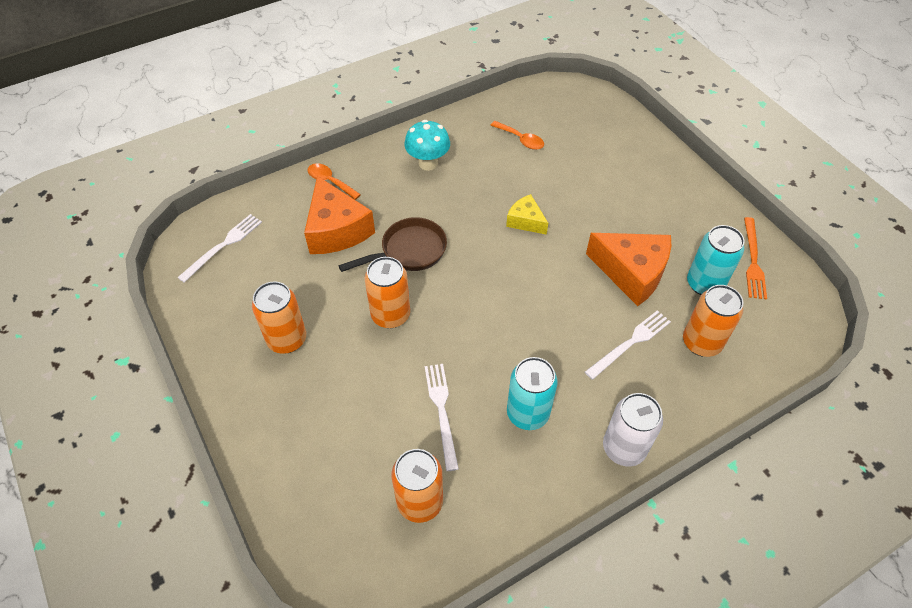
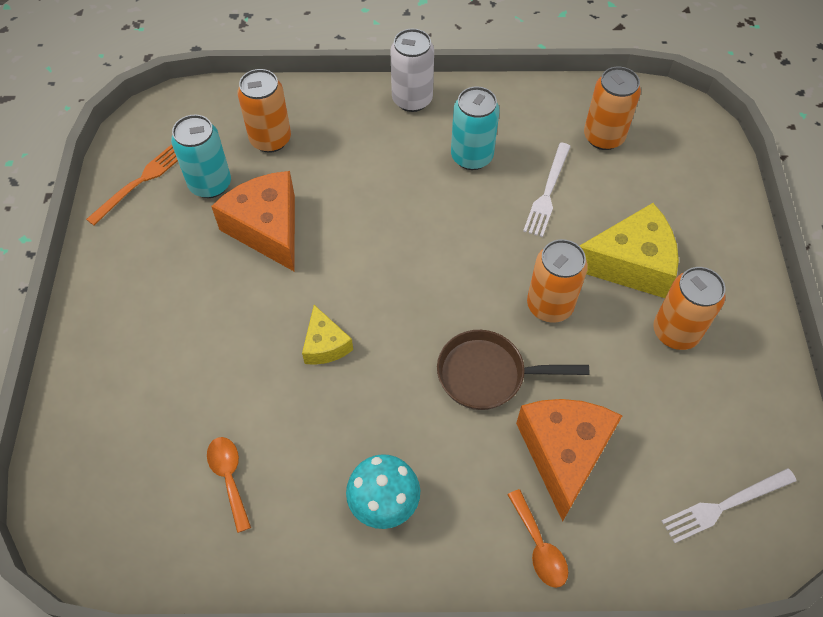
camera: 150 degrees left, 5 degrees up
(342, 379) = (630, 263): none -> yellow cheese
(630, 343) = (333, 168): white fork -> none

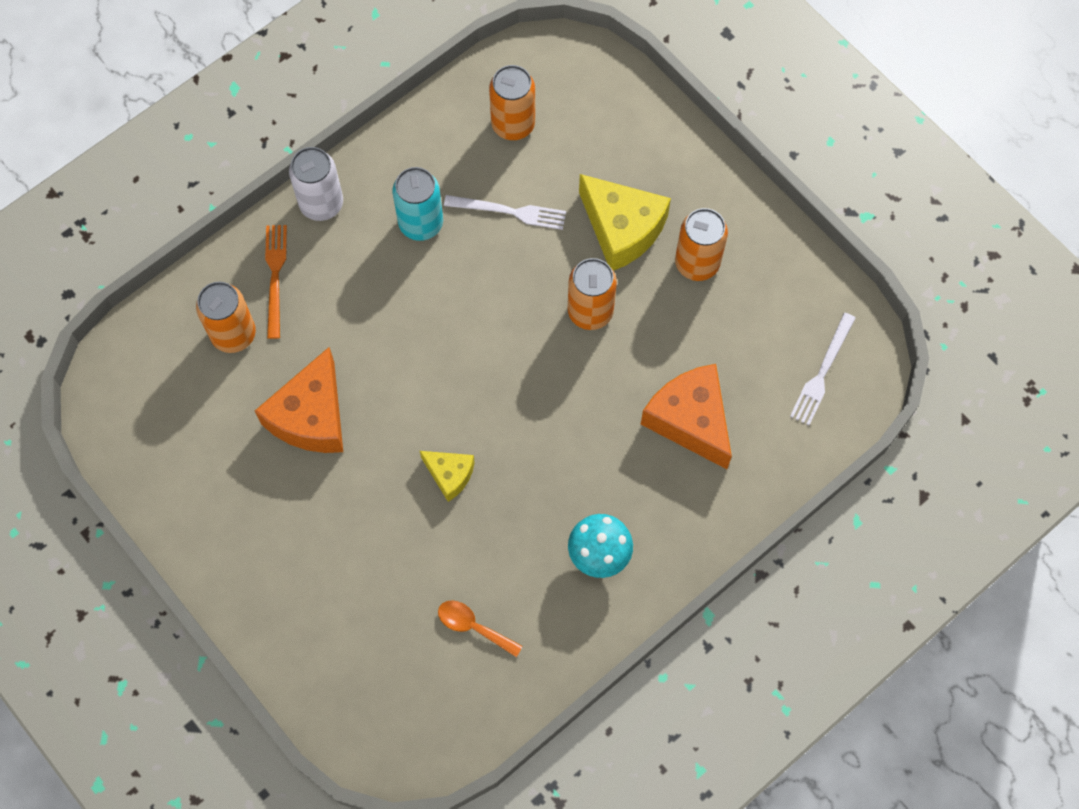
camera: 40 degrees left, 10 degrees up
(139, 182) = (158, 459): orange fork -> orange fork (275, 276)
(210, 184) = (223, 414): turquoise can -> none
(267, 228) = (311, 416): orange cheese -> orange cheese turned 90 degrees counterclockwise
(488, 375) = (590, 403): brown pan -> none
(539, 546) = (725, 499): orange spoon -> none
(547, 192) = (510, 212): white fork -> white fork turned 60 degrees counterclockwise
(630, 263) = (622, 229): yellow cheese -> yellow cheese turned 90 degrees clockwise

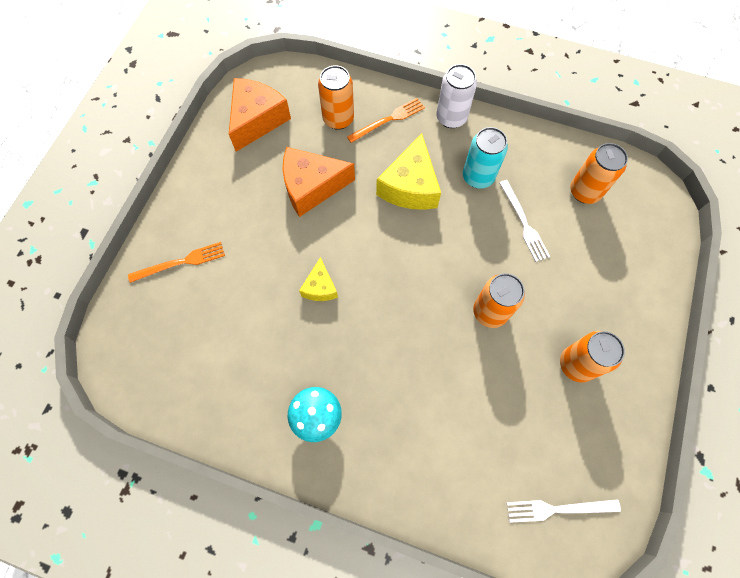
camera: 60 degrees right, 0 degrees up
(316, 620) = (181, 262): none -> orange fork
(473, 626) = (223, 360): orange spoon -> none
(622, 229) = (564, 299): yellow cheese -> yellow cheese (410, 186)
(690, 420) = (456, 426): orange cheese -> orange cheese (257, 120)

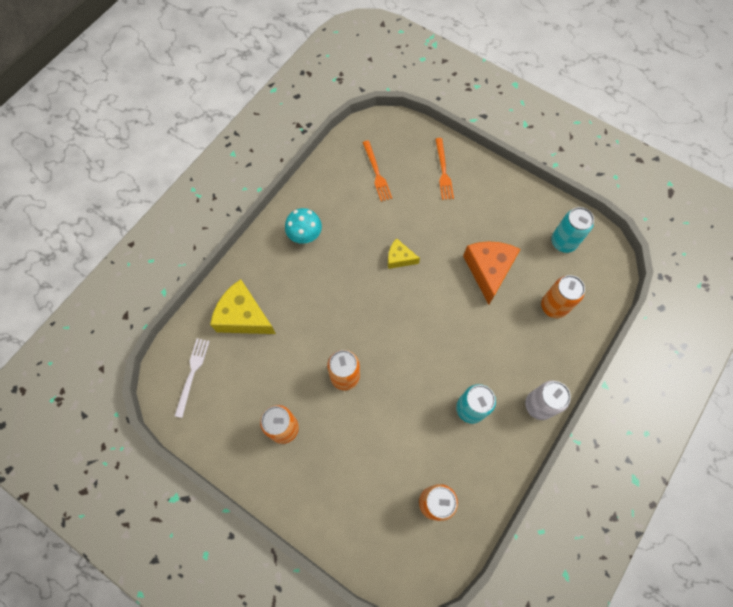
camera: 105 degrees right, 0 degrees up
(257, 120) = (563, 242): orange cheese -> turquoise can
(388, 120) = (546, 348): orange fork -> orange fork (376, 173)
(410, 186) = (472, 348): yellow cheese -> yellow cheese (243, 316)
(523, 223) = (415, 433): white fork -> none

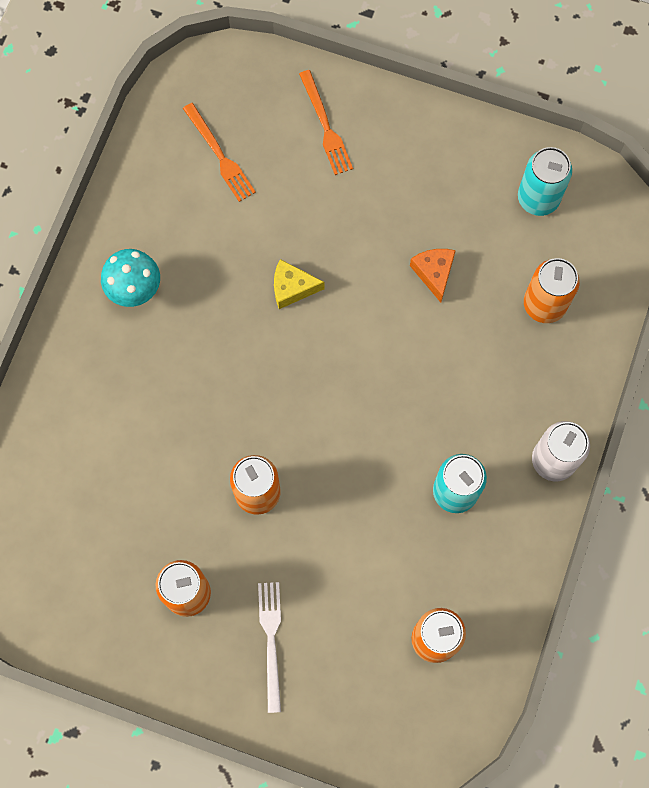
camera: 15 degrees left, 5 degrees up
(192, 374) = (24, 550): white fork -> white fork (271, 641)
(243, 316) = (76, 442): yellow cheese -> none
(488, 270) = (434, 273): orange cheese -> orange cheese, size x0.55

